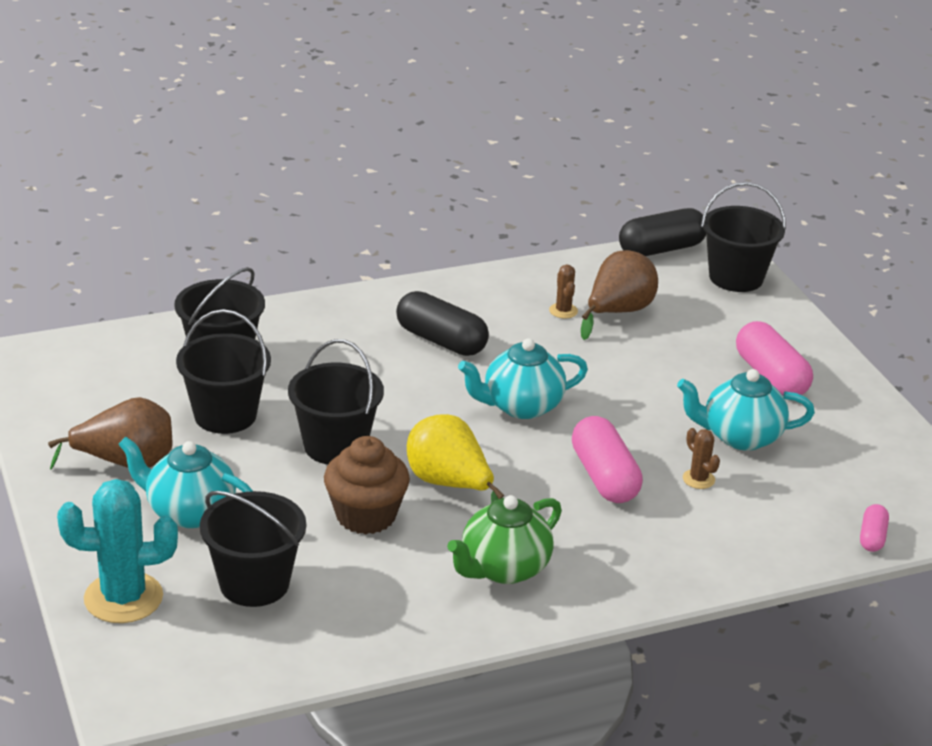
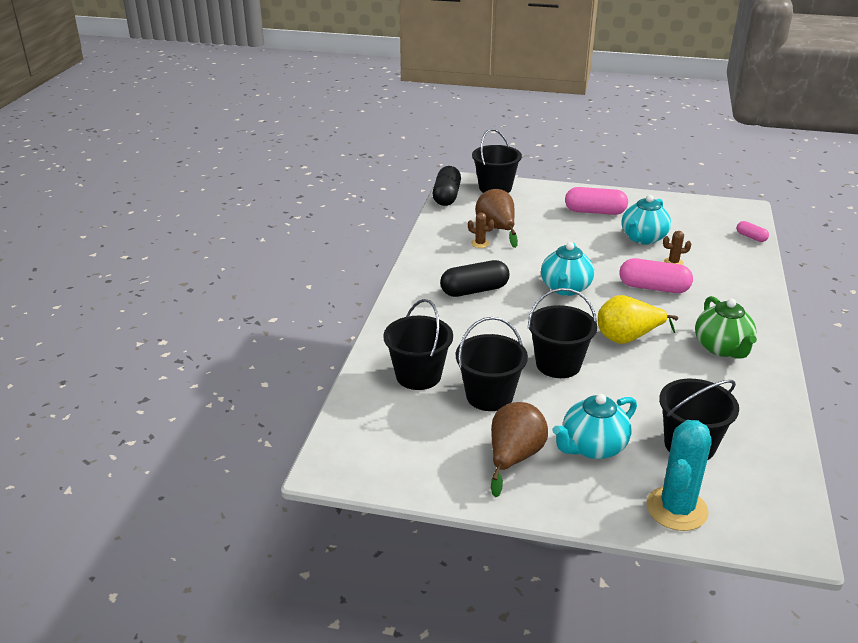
camera: 55 degrees left, 0 degrees up
(366, 516) = (641, 378): brown cupcake -> none

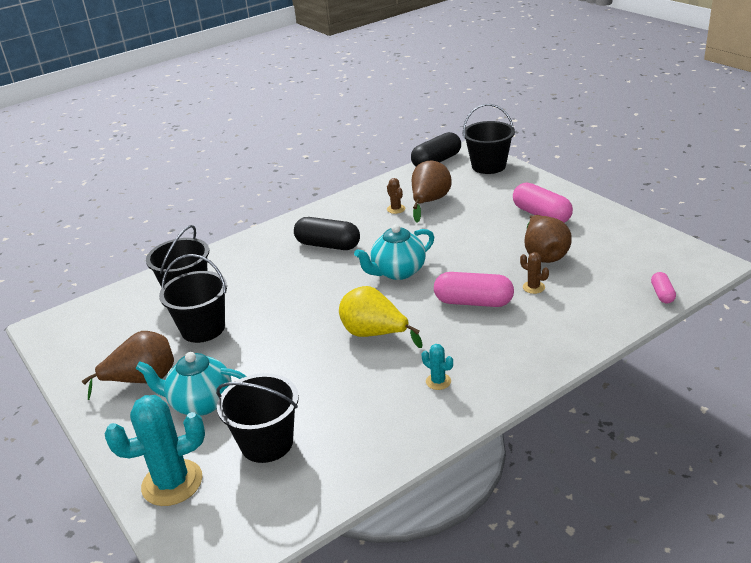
camera: 45 degrees right, 0 degrees up
(558, 364) = (286, 329): black bucket -> none
(643, 238) = (544, 254): turquoise teapot -> brown pear
(653, 288) = (473, 302): pink capsule -> pink capsule turned 45 degrees counterclockwise
(722, 348) = (438, 381): green teapot -> turquoise cactus

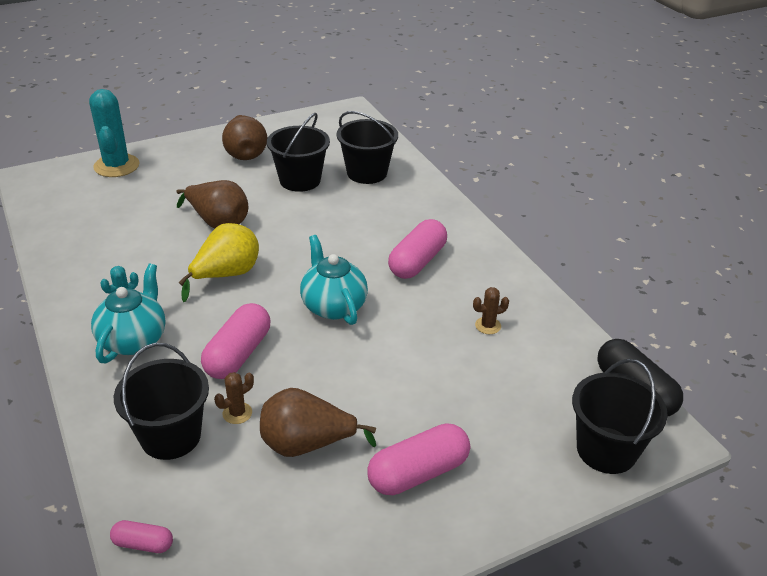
camera: 95 degrees right, 5 degrees up
(200, 403) = (196, 178): turquoise teapot -> turquoise teapot (134, 340)
(267, 443) = (123, 206): black bucket -> black bucket (171, 436)
(328, 245) = (417, 262): black capsule -> pink capsule
(429, 202) = (499, 360): brown pear -> brown pear (218, 222)

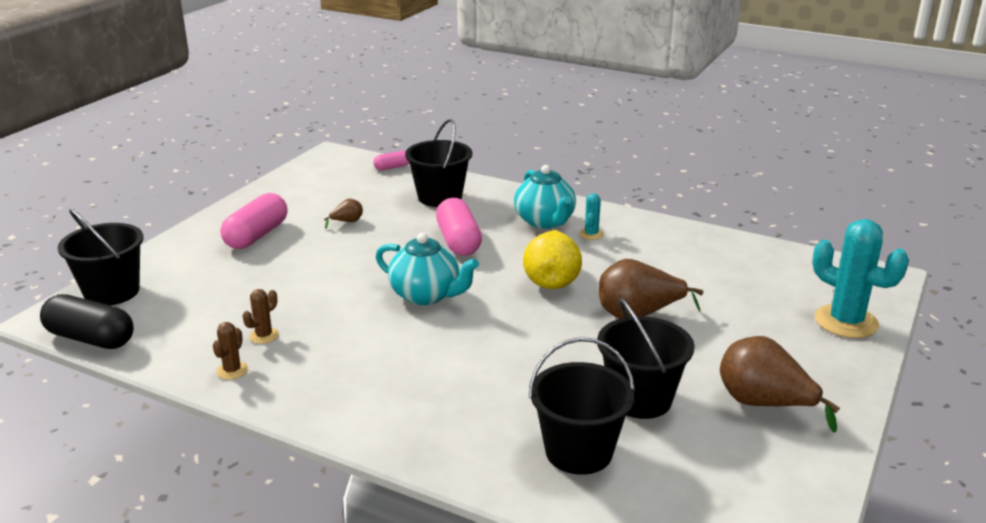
camera: 145 degrees right, 10 degrees down
(237, 413) = (413, 218): brown cactus -> brown cactus (232, 370)
(307, 445) = (347, 222): brown pear -> brown pear, size x0.46
(417, 262) = (388, 364): pink capsule -> none

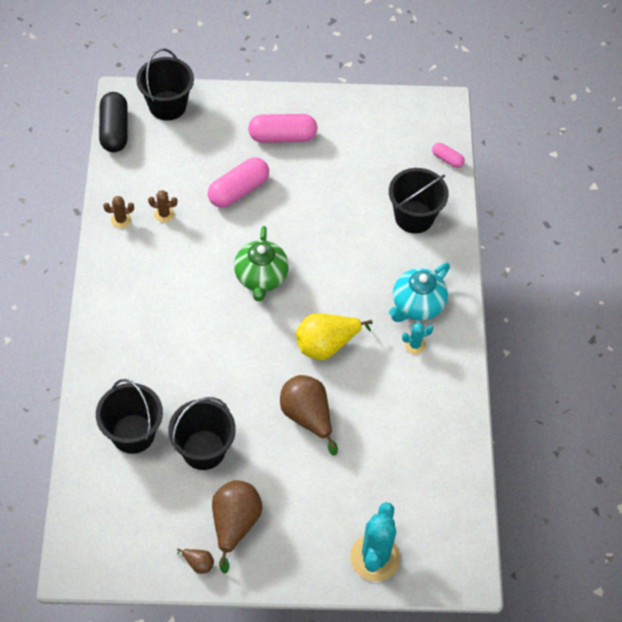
camera: 60 degrees right, 30 degrees up
(347, 222) = (336, 178): brown pear -> brown pear (198, 563)
(426, 295) = (261, 278): turquoise teapot -> green teapot
(458, 241) = (349, 262): pink capsule -> pink capsule (238, 190)

